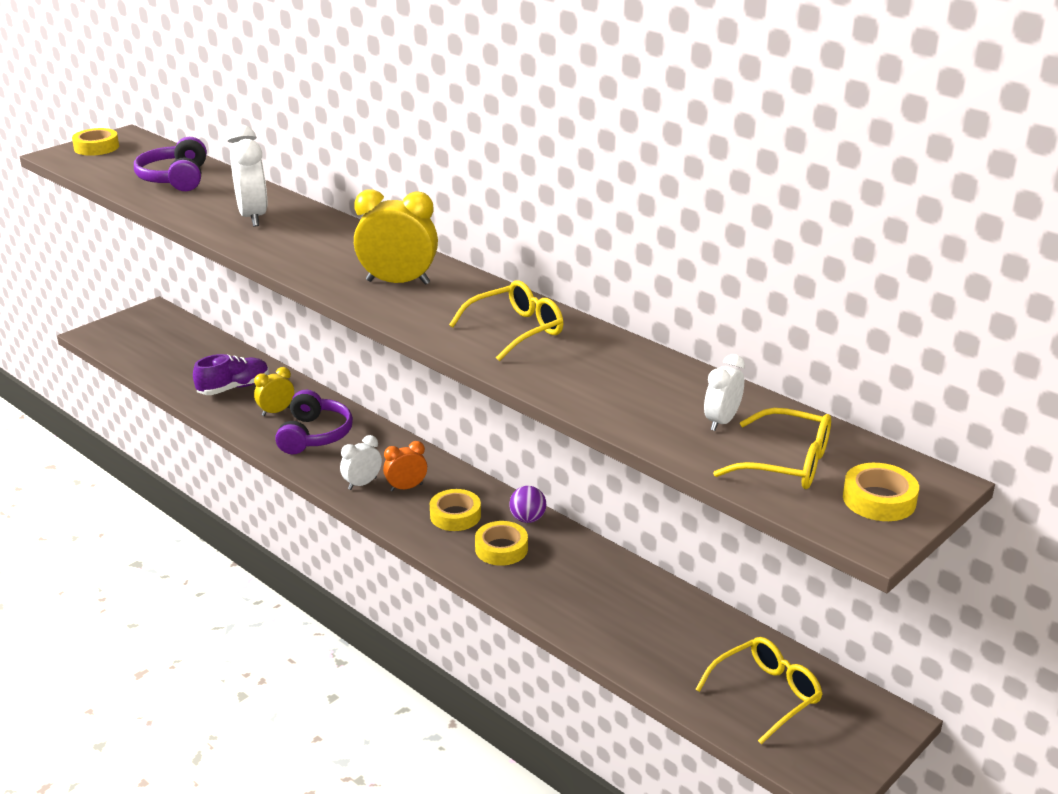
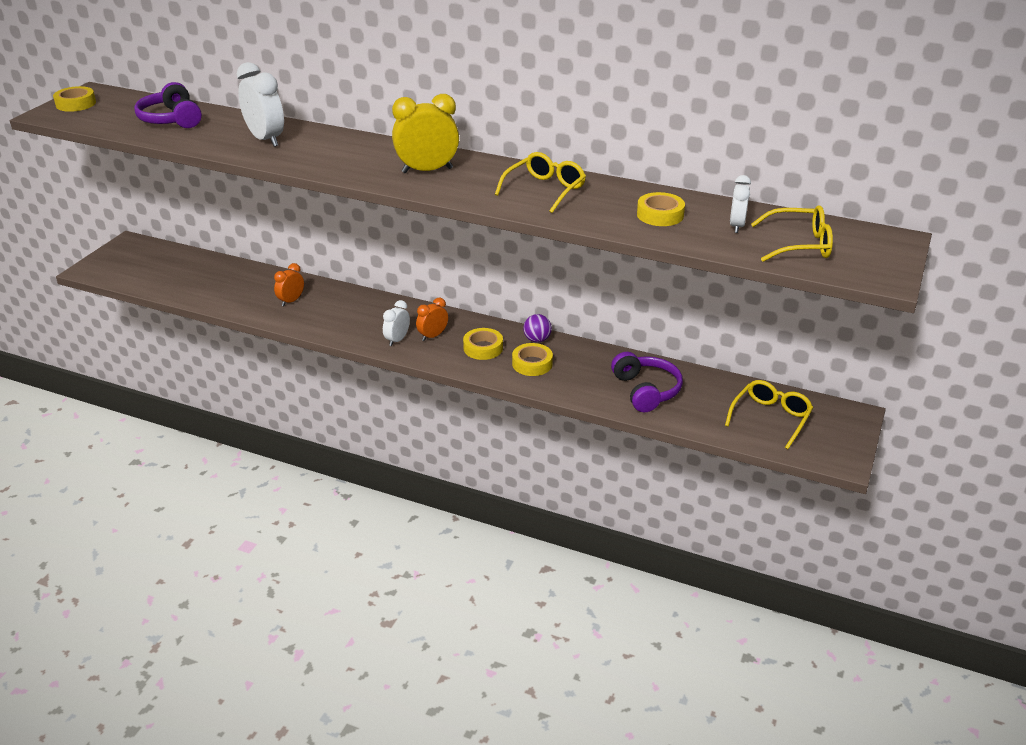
camera: 20 degrees left, 5 degrees up
(234, 388) = (243, 290): purple shoe -> none
(276, 411) = (291, 301): yellow clock -> orange clock
(314, 435) = (334, 312): purple headphones -> purple headphones (646, 391)
(879, 500) = (873, 256): yellow tape -> yellow tape (660, 215)

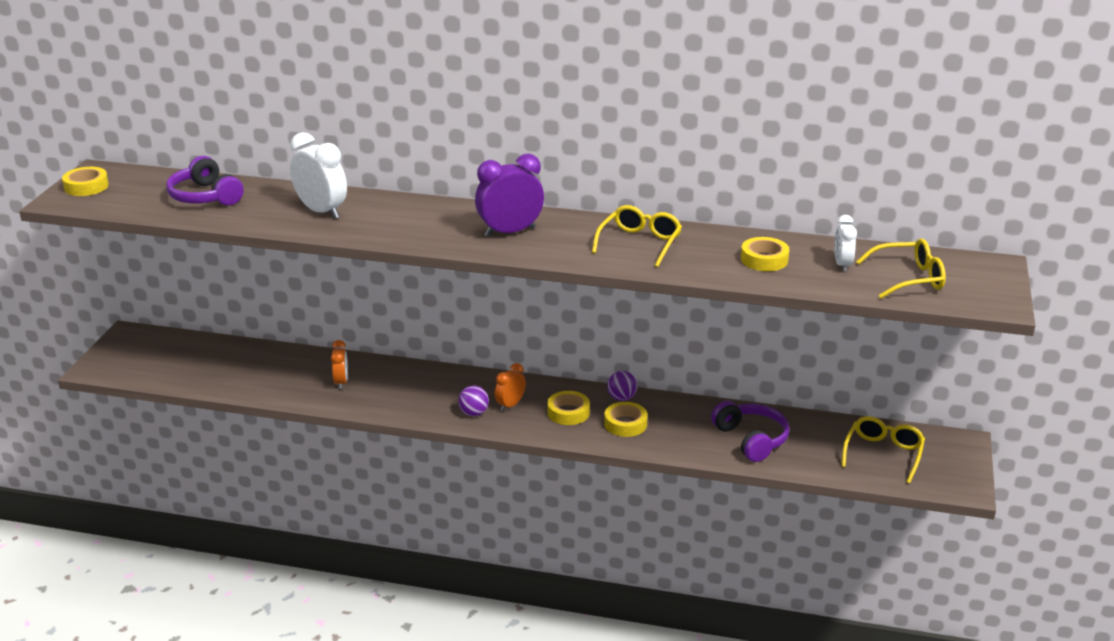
camera: 10 degrees left, 5 degrees down
(291, 301) = (341, 382): orange clock -> orange clock turned 150 degrees clockwise
(397, 340) = (474, 413): white clock -> purple ball
(427, 170) = (510, 232): yellow clock -> purple clock

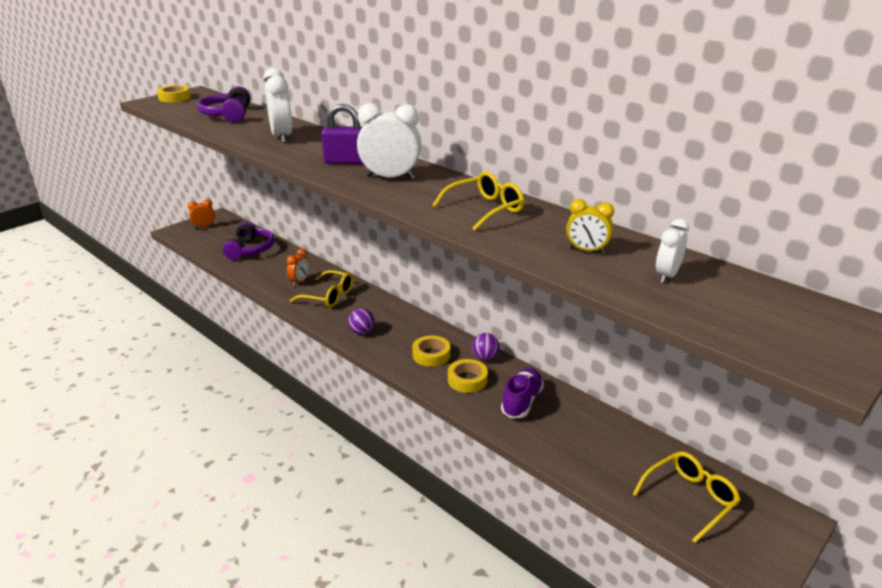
camera: 30 degrees right, 0 degrees up
(439, 225) = (346, 161): none -> purple padlock
(510, 232) = (390, 177): purple clock -> white clock
(510, 405) = (394, 334): orange clock -> orange clock (204, 227)
(692, 426) = (521, 402): none -> purple shoe
(751, 439) = (565, 433): purple headphones -> purple headphones (250, 250)
(764, 260) = (586, 250): yellow tape -> yellow clock
(908, 278) = (732, 309): yellow glasses -> yellow glasses (328, 296)

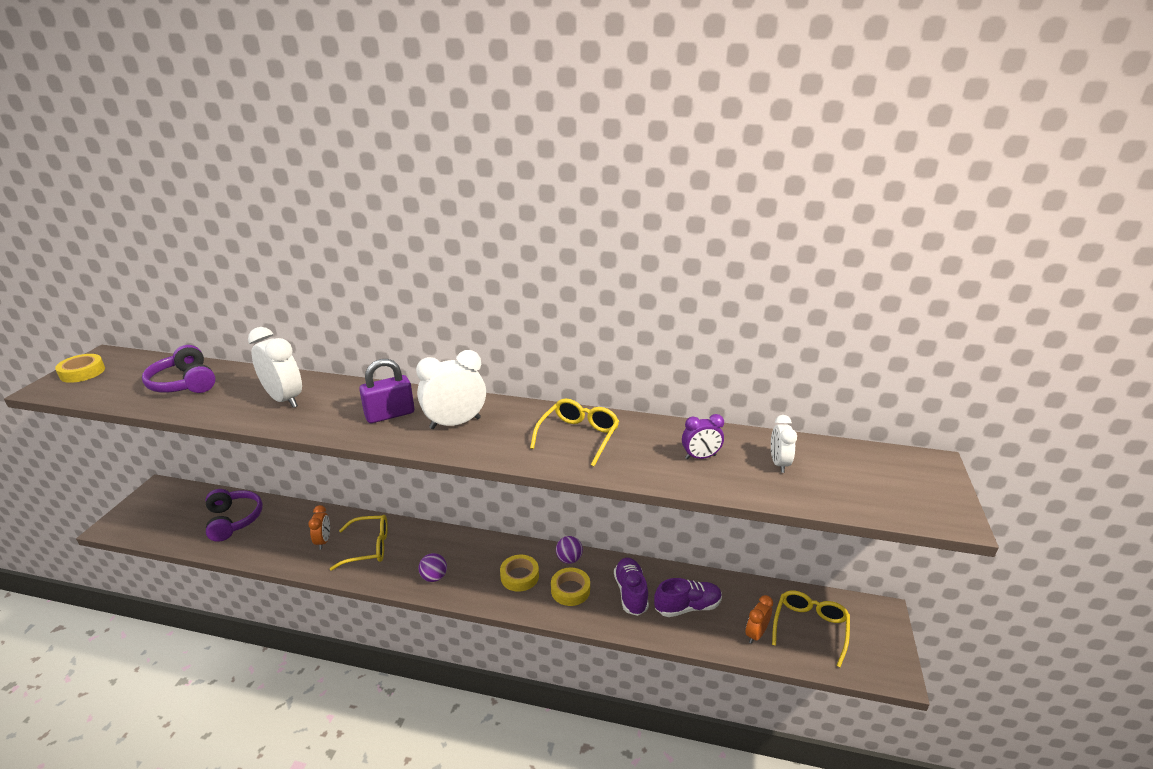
camera: 30 degrees left, 0 degrees up
(204, 227) = (150, 508): orange clock -> orange clock (756, 634)
(569, 432) = (687, 607): none -> purple shoe
(586, 250) = (700, 457): yellow clock -> purple clock

